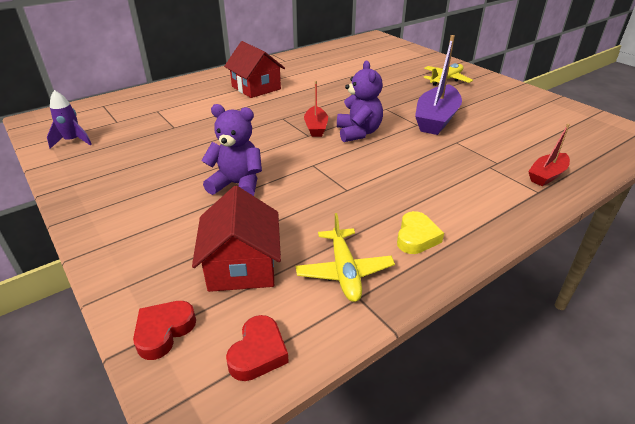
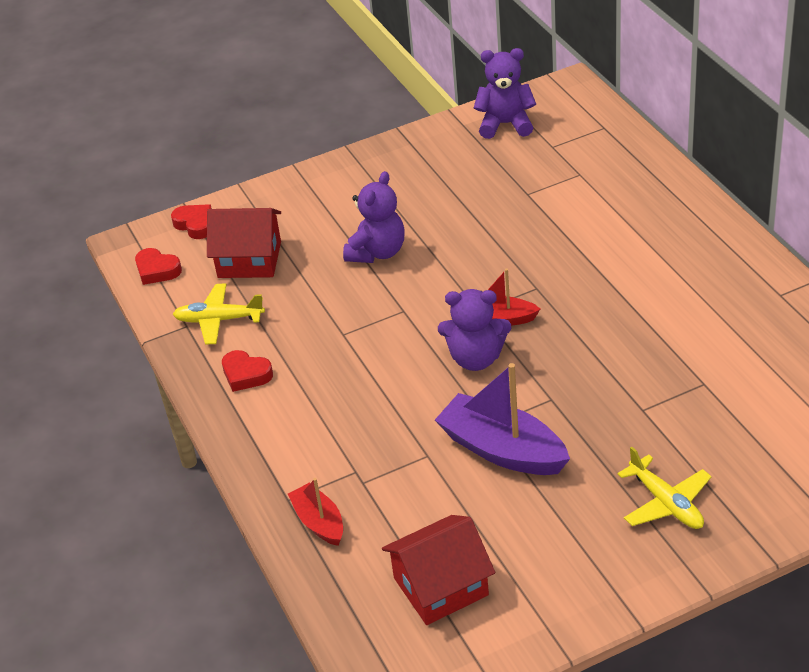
camera: 105 degrees right, 5 degrees up
(73, 141) = (505, 124): purple rocket -> purple teddy bear
(256, 88) = (651, 261): red house -> red house (441, 586)
(416, 237) = (246, 374): yellow heart -> red heart

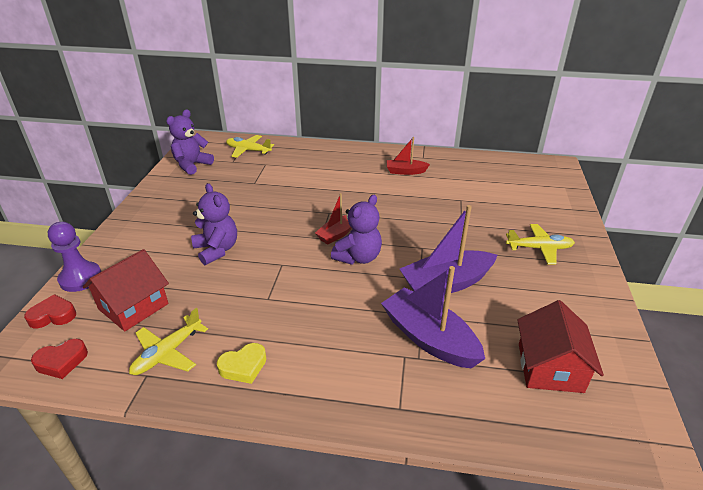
camera: 60 degrees left, 5 degrees down
(246, 374) = (243, 366): red heart -> yellow heart
(250, 201) = (80, 278): none -> purple pawn
(319, 522) = (439, 401): red boat -> red boat (405, 171)
(398, 477) = (429, 338): none -> purple boat
(593, 140) = (248, 150): none -> yellow plane

